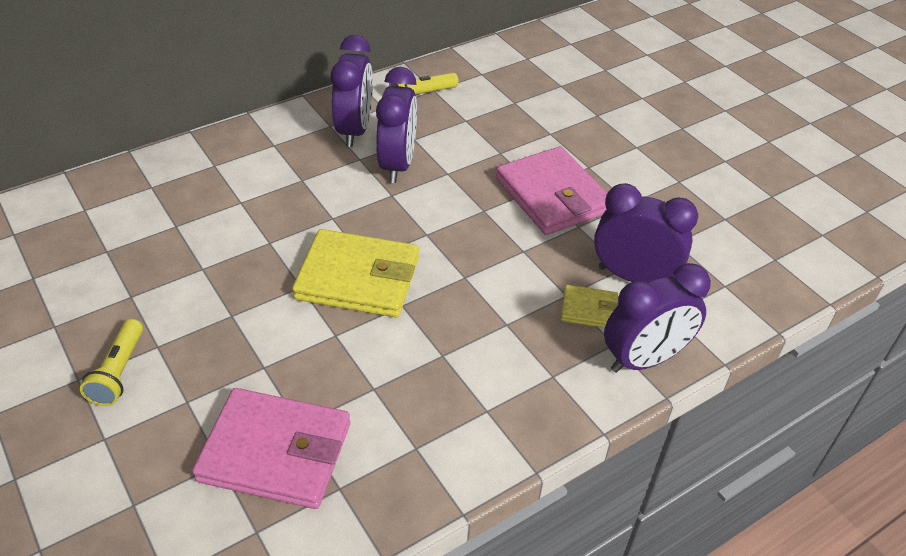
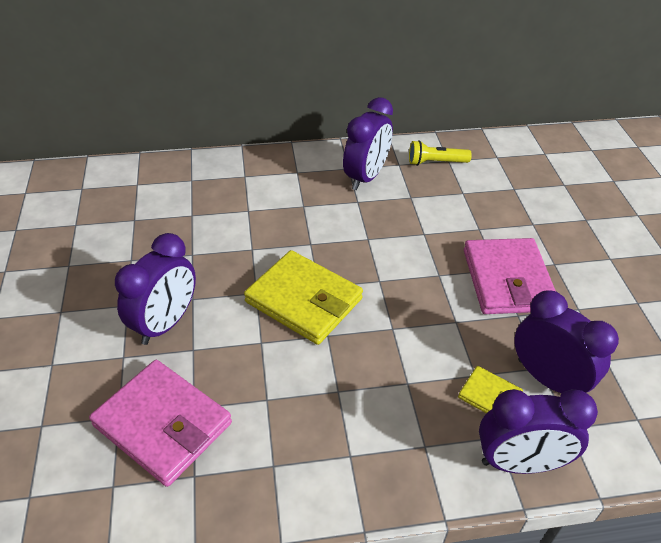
camera: 25 degrees right, 0 degrees up
(119, 372) = (90, 316): yellow flashlight -> none
(397, 165) = (386, 215): purple clock -> purple clock (165, 323)

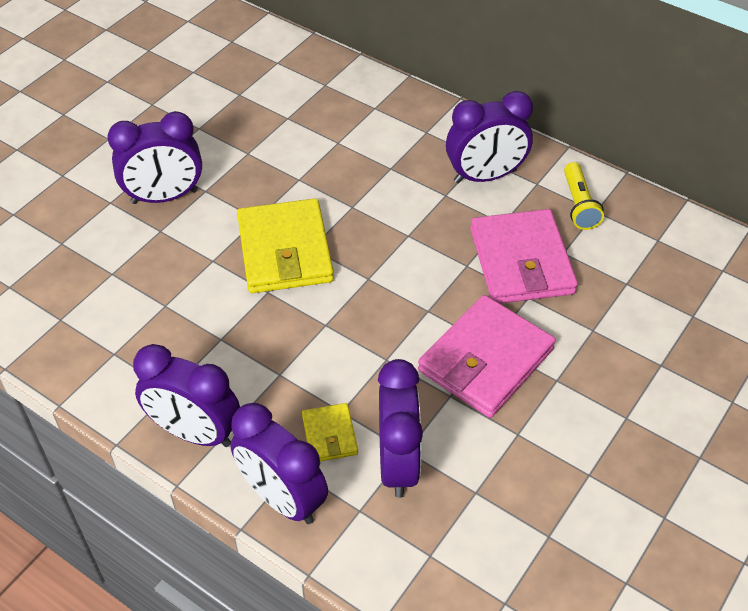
camera: 45 degrees right, 5 degrees up
(163, 424) = (80, 269): pink wallet -> pink wallet (521, 261)
(408, 471) = (195, 433): none -> purple clock
(436, 162) = (579, 205): yellow flashlight -> yellow flashlight turned 135 degrees counterclockwise

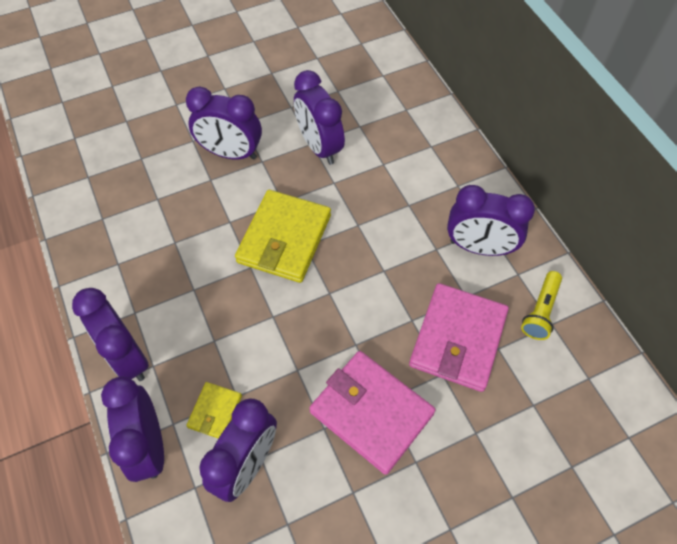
camera: 30 degrees right, 10 degrees up
(259, 153) = (319, 147): none -> purple clock
(486, 360) = (371, 412): pink wallet -> pink wallet turned 60 degrees clockwise

